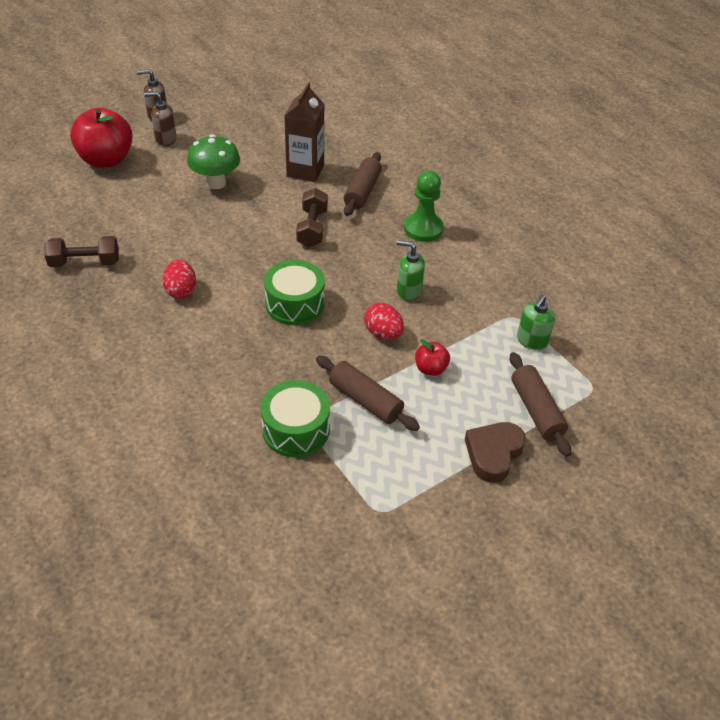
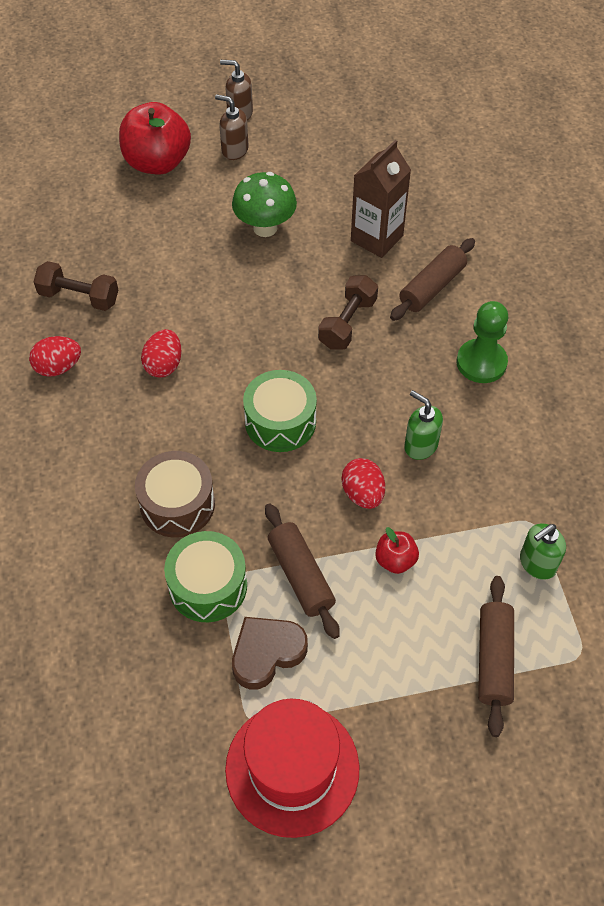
camera: 25 degrees right, 10 degrees up
(91, 315) = (58, 367): none -> red egg
(241, 381) = (177, 504): none -> brown drum
(429, 533) = (292, 768): none -> red hat
(493, 454) = (413, 697): brown heart -> brown heart (267, 653)

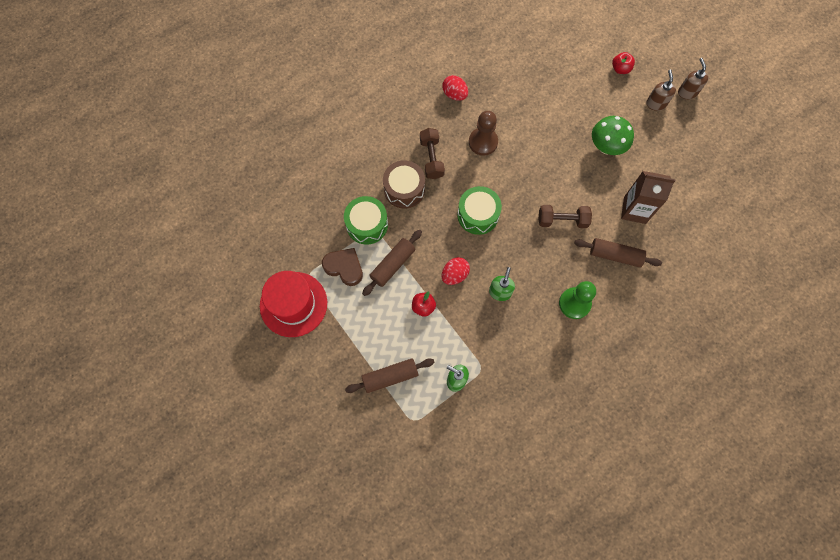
camera: 65 degrees right, 15 degrees up
(79, 297) = (503, 80): brown dumbbell -> brown dumbbell (431, 158)
(157, 163) = (620, 69): red apple -> red apple, size x0.47
(164, 365) = (483, 142): red egg -> brown pawn

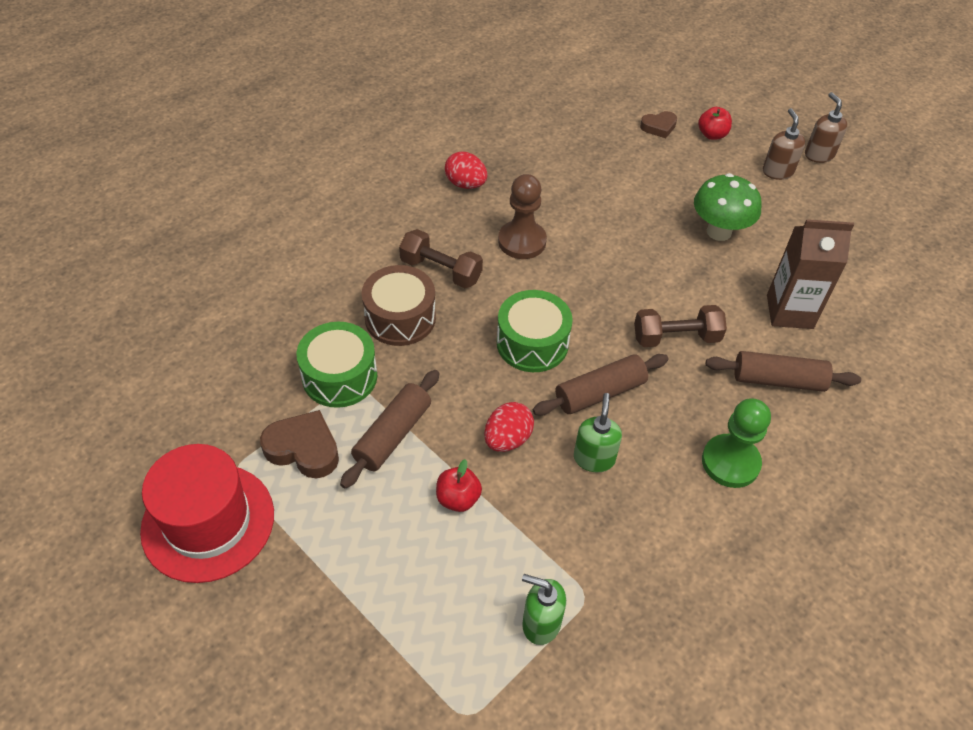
camera: 10 degrees left, 20 degrees down
(390, 376) = (409, 633): brown rolling pin -> brown rolling pin (599, 392)
(431, 158) = (441, 270): brown dumbbell -> brown dumbbell turned 45 degrees counterclockwise
(586, 59) = (658, 127): none -> brown heart

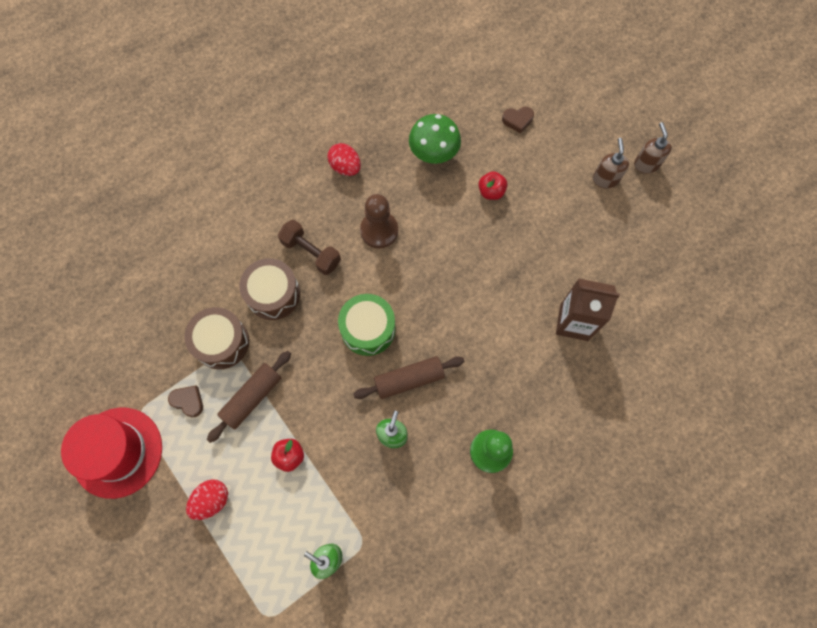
camera: 10 degrees right, 20 degrees up
(303, 449) = (188, 401): brown heart -> brown heart, size x0.63
(340, 376) = (221, 342): green drum -> brown drum
(507, 439) = (333, 411): red egg -> red egg (212, 500)
(676, 337) = (478, 336): brown dumbbell -> none
(712, 135) = (561, 133): red apple -> red apple (491, 191)
(719, 232) = (539, 237): green mushroom -> green mushroom (433, 155)
(778, 380) = (546, 385): brown rolling pin -> none

